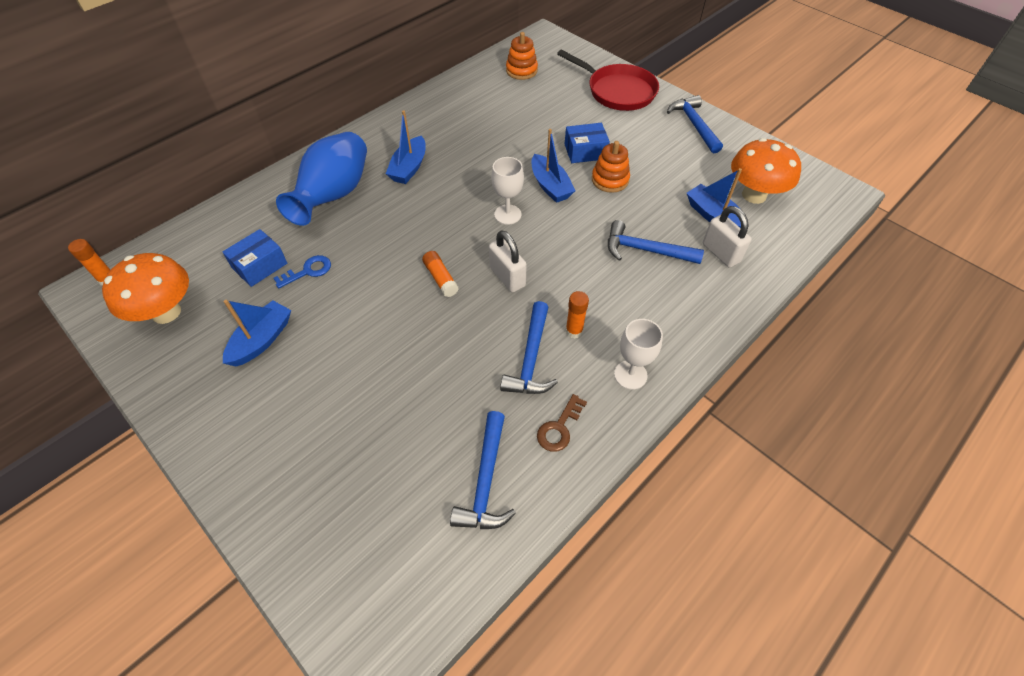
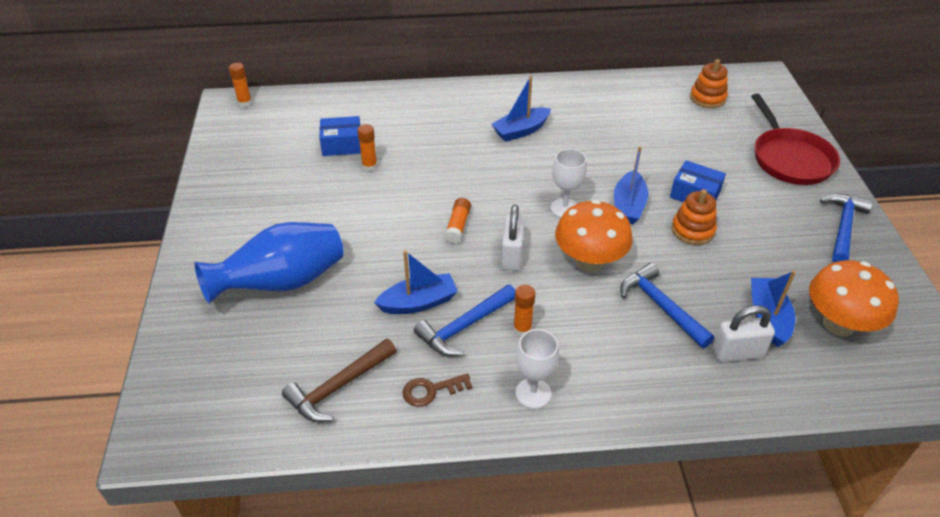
camera: 40 degrees right, 10 degrees down
(166, 312) = (257, 143): orange mushroom -> orange mushroom (589, 262)
(262, 340) = (294, 195): blue boat -> blue boat (419, 302)
(308, 271) = (369, 166): blue key -> orange glue stick
(334, 195) = (442, 123): blue vase -> blue vase (282, 283)
(486, 481) = (338, 387): blue hammer -> brown hammer
(721, 253) = (737, 353): white padlock -> white padlock turned 75 degrees clockwise

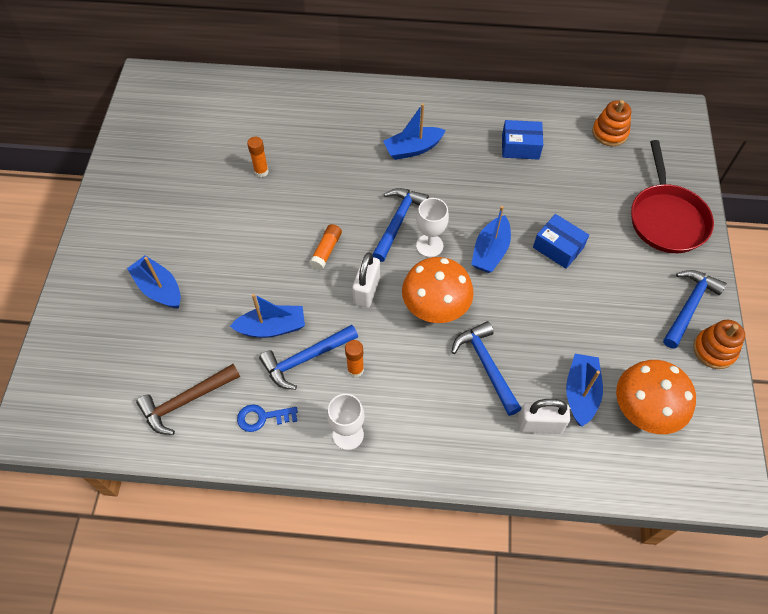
camera: 10 degrees right, 15 degrees up
(245, 103) = (161, 80): orange glue stick -> none
(282, 283) = (159, 288): blue vase -> blue boat
(342, 145) = (241, 143): blue box -> blue box (520, 147)
(431, 390) = (262, 417): brown key -> blue key
(525, 192) = (398, 221): none -> blue hammer
(692, 230) = (542, 288): orange stacking toy -> orange stacking toy (714, 350)

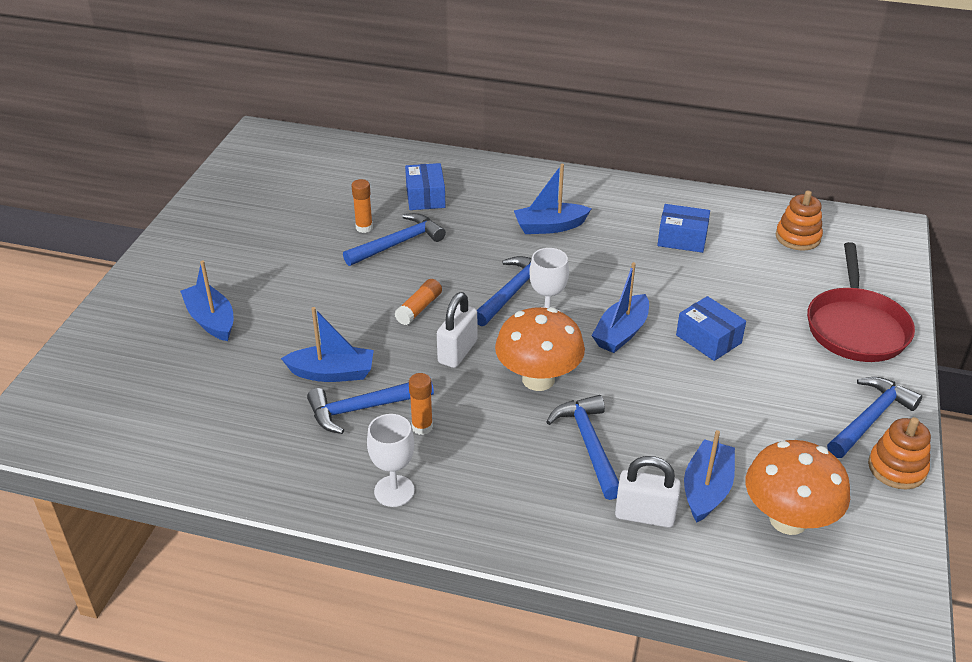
camera: 10 degrees right, 20 degrees down
(186, 401) = (206, 430): brown hammer -> none
(262, 417) = (293, 459): blue key -> none
(293, 184) = (398, 243): none -> blue hammer
(304, 130) = (425, 197): none -> blue box

